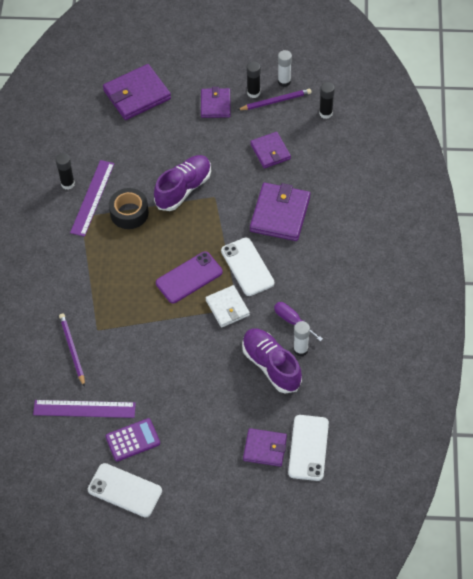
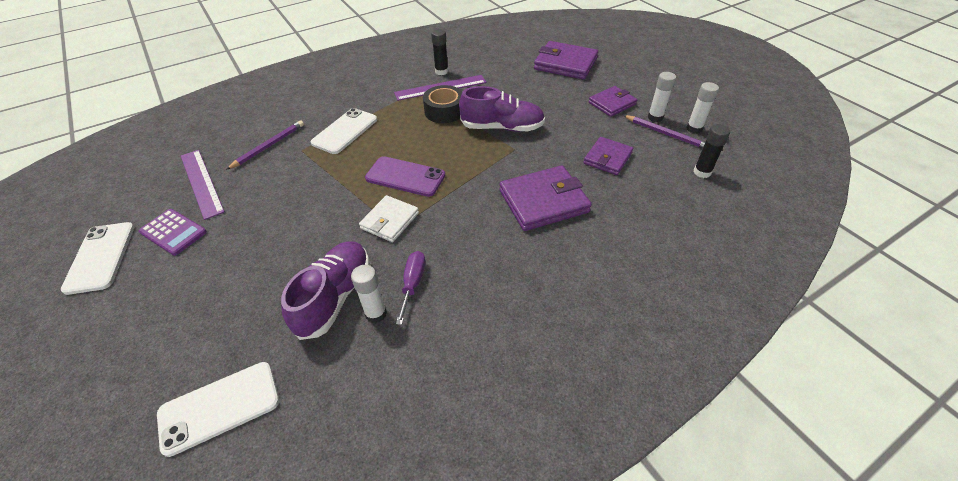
camera: 55 degrees right, 10 degrees down
(247, 267) = (454, 210): white phone -> white phone (345, 131)
(253, 93) = (655, 117): black glue stick -> white glue stick
(265, 448) = (201, 356): purple wallet -> none

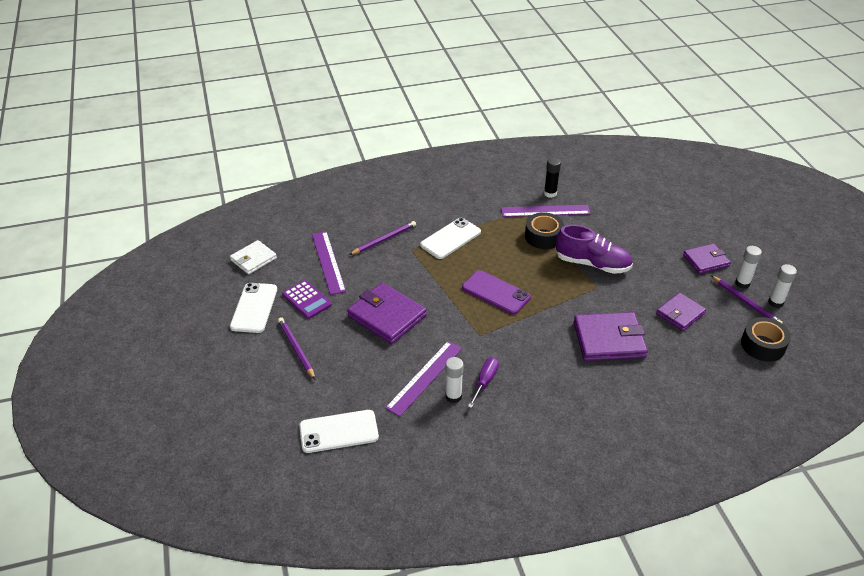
camera: 15 degrees right, 5 degrees down
(157, 299) = (296, 349): none -> purple pencil
(335, 297) = (424, 377): purple shoe -> purple ruler
(390, 221) = (476, 328): white wallet -> white wallet (253, 259)
(565, 64) = (675, 208): purple wallet -> purple wallet (387, 316)
(702, 172) = (762, 345): black glue stick -> black tape

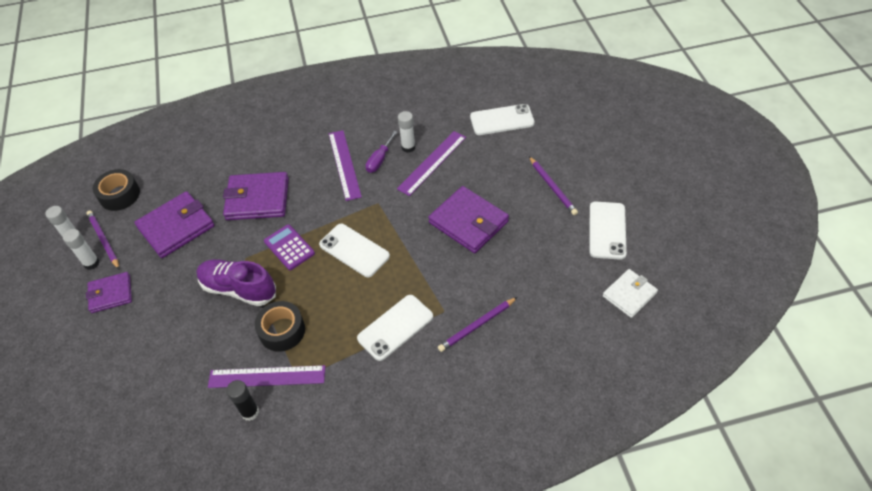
camera: 175 degrees left, 10 degrees up
(306, 300) = (554, 240): purple calculator -> purple calculator (289, 247)
(328, 262) = (540, 291): purple ruler -> purple ruler (344, 164)
(496, 292) = (354, 250): purple phone -> white phone
(680, 313) = (176, 227): purple wallet -> purple wallet, size x1.60

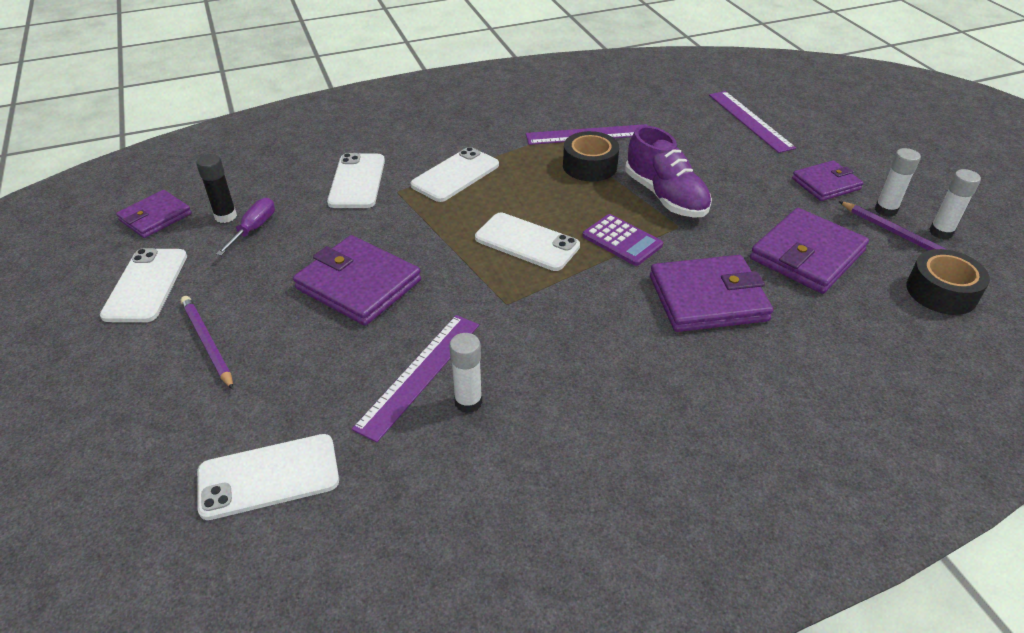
camera: 170 degrees right, 10 degrees down
(238, 289) = (665, 196): purple shoe -> purple shoe turned 45 degrees clockwise
(250, 412) = (593, 114): black glue stick -> black glue stick (225, 216)
(344, 164) = (583, 362): purple ruler -> purple ruler (750, 121)
(379, 160) = (519, 374): purple screwdriver -> purple screwdriver (254, 229)
(477, 326) = (357, 181): purple pencil -> white phone
(629, 294) = (155, 217): white wallet -> purple wallet

